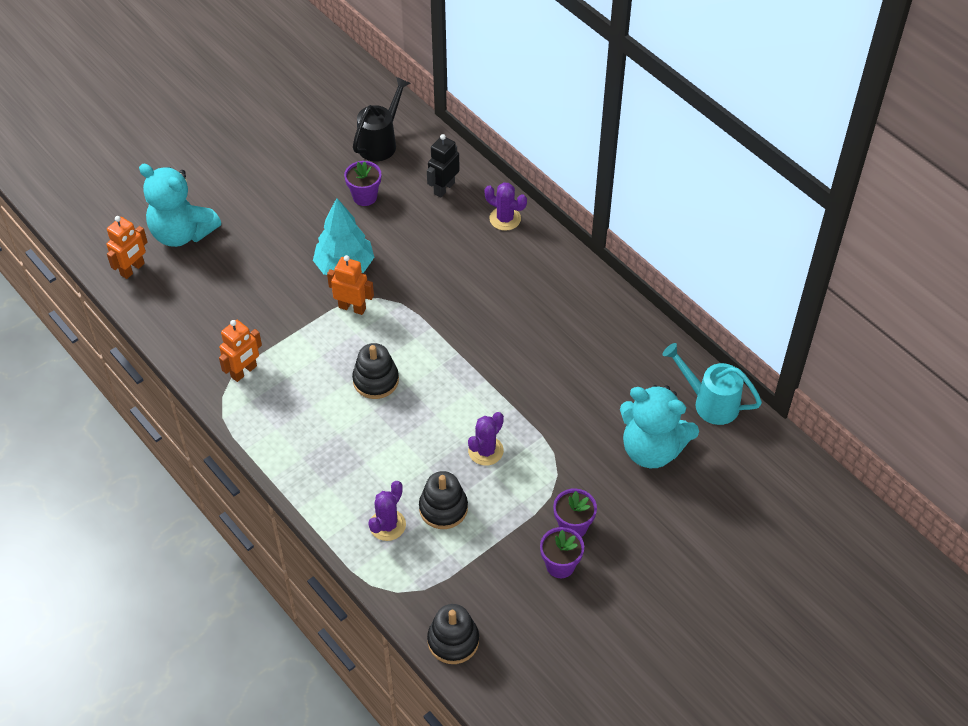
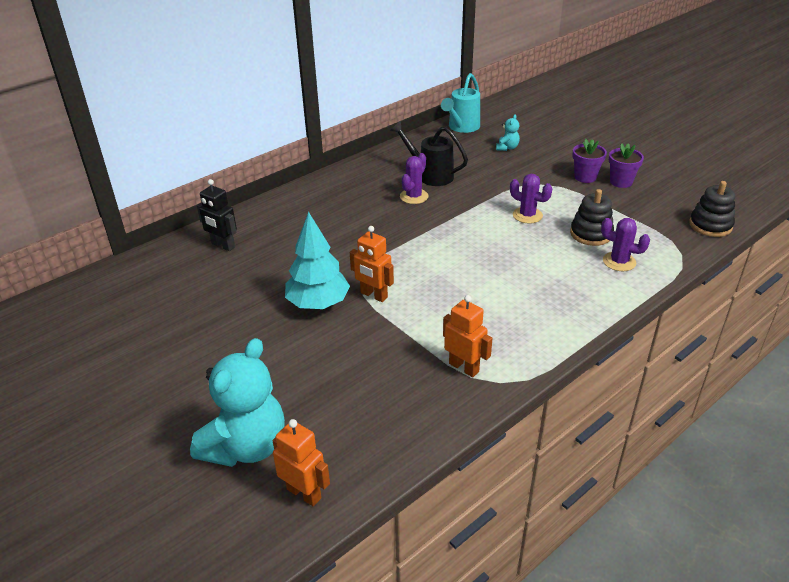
camera: 90 degrees left, 15 degrees down
(352, 307) = (373, 295): orange robot -> orange robot turned 75 degrees counterclockwise
(365, 197) = (221, 295): purple flower pot -> none
(376, 380) = (463, 276): black stacking toy -> none
(380, 143) = (144, 288): black watering can -> black watering can (431, 175)
(505, 219) = (270, 211): purple cactus -> purple cactus (414, 196)
(652, 449) = (507, 148): turquoise teddy bear -> turquoise teddy bear, size x0.42

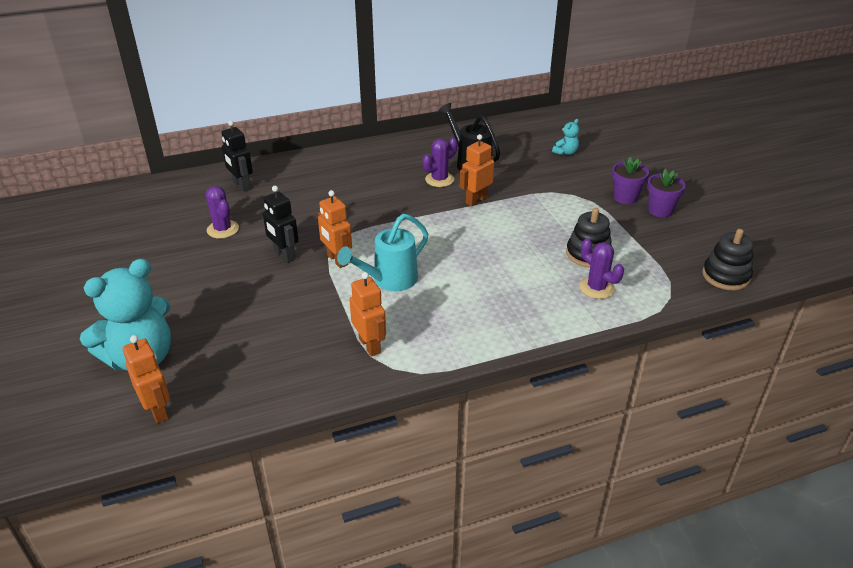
camera: 20 degrees right, 0 degrees up
(318, 303) = (284, 255): turquoise tree -> black robot
(461, 208) = (476, 200): none -> orange robot
(462, 127) = (535, 124): turquoise watering can -> turquoise watering can (389, 280)
(527, 215) = (536, 221): purple cactus -> purple cactus (223, 229)

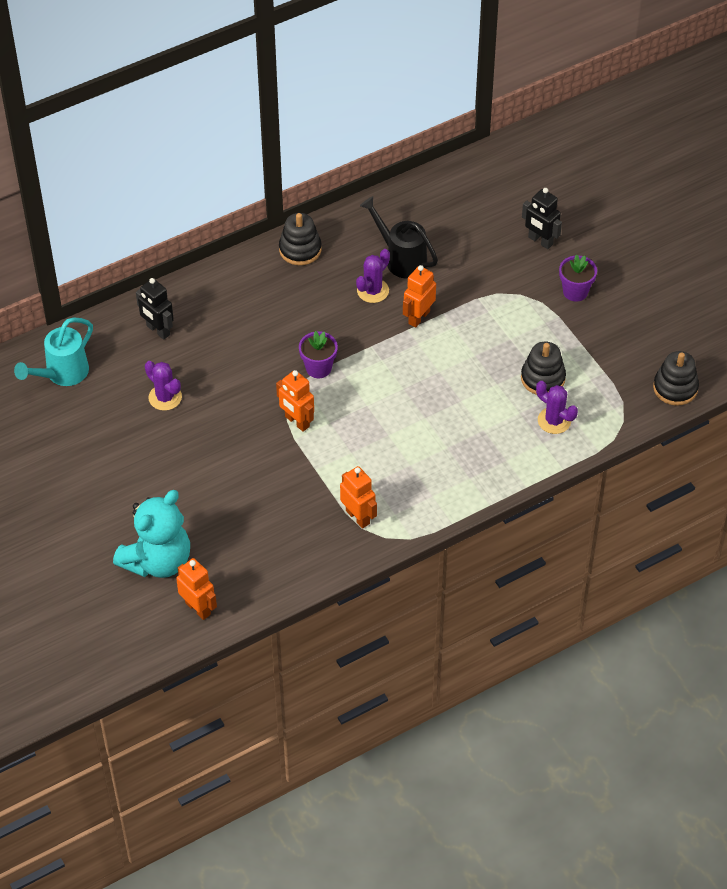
camera: 10 degrees left, 15 degrees up
(284, 255) = (242, 423): black robot -> black robot (540, 241)
(385, 150) = (300, 249): none -> black stacking toy
(389, 280) = (356, 440): turquoise watering can -> turquoise watering can (62, 374)
(565, 152) = (505, 226): turquoise teddy bear -> none
(660, 210) = (612, 306): purple flower pot -> purple flower pot (318, 368)

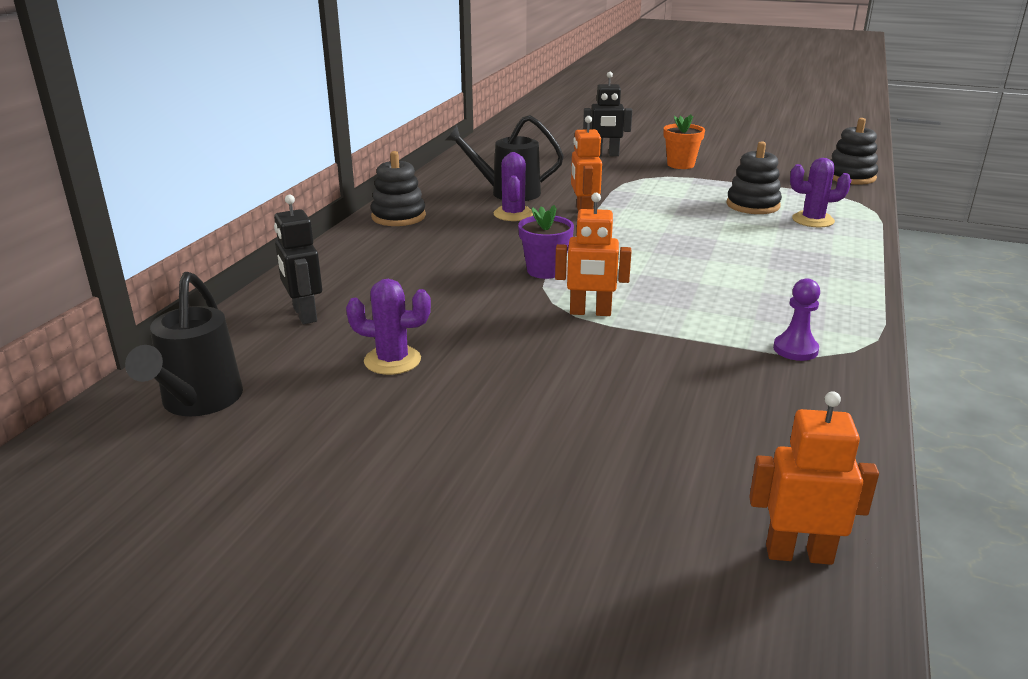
camera: 40 degrees left, 25 degrees down
(62, 374) = (198, 402): turquoise watering can -> black watering can
(158, 330) = (304, 315): black robot -> black robot turned 60 degrees clockwise
(158, 560) = (641, 530): turquoise teddy bear -> none
(358, 517) = (795, 349): orange robot -> purple pawn
(575, 292) = (680, 165): purple flower pot -> orange flower pot

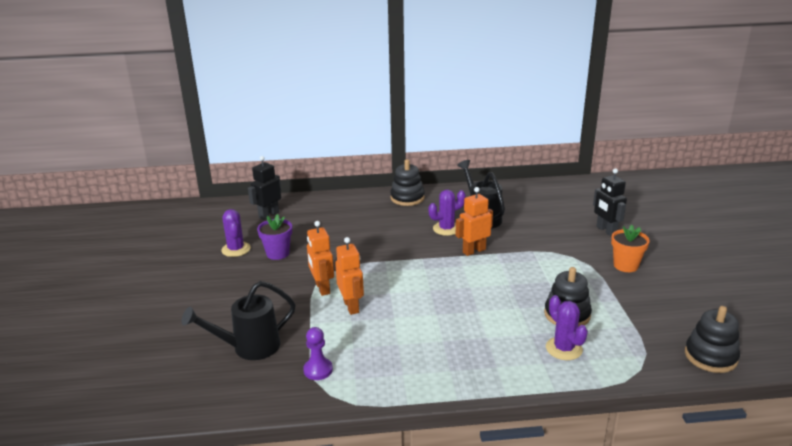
camera: 65 degrees right, 0 degrees up
(198, 402) = (181, 221): black watering can -> black watering can (249, 347)
(545, 271) = (368, 261): purple flower pot -> purple flower pot (277, 253)
(798, 554) = (107, 398): orange robot -> orange robot (351, 306)

